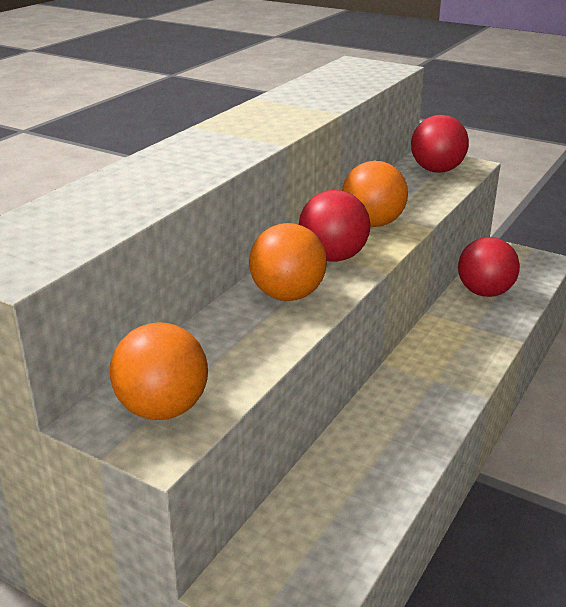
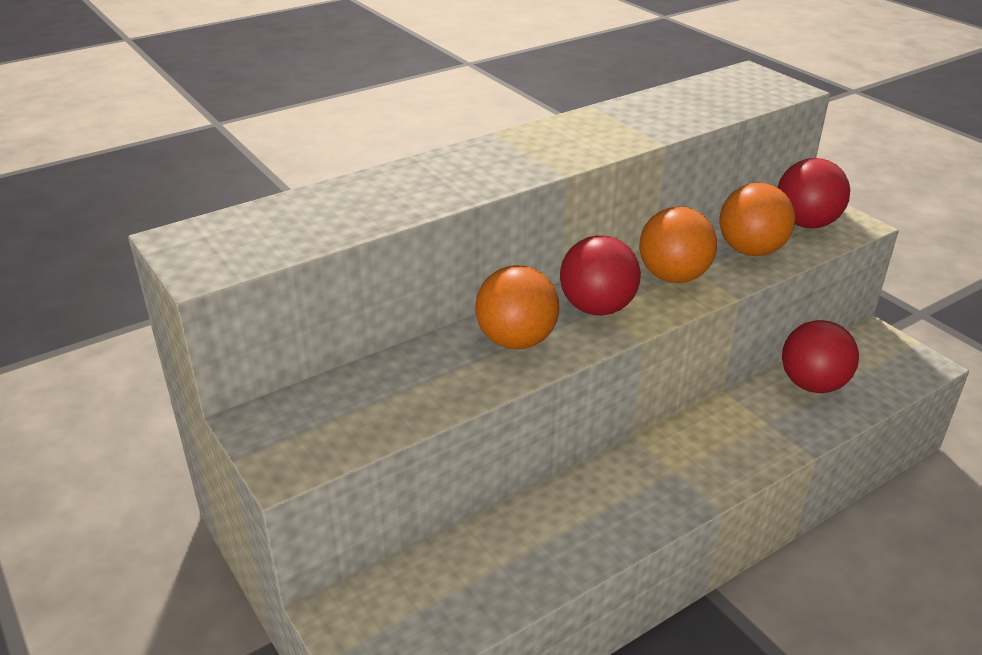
camera: 25 degrees right, 5 degrees up
(163, 409) = (314, 429): orange ball -> orange ball (751, 250)

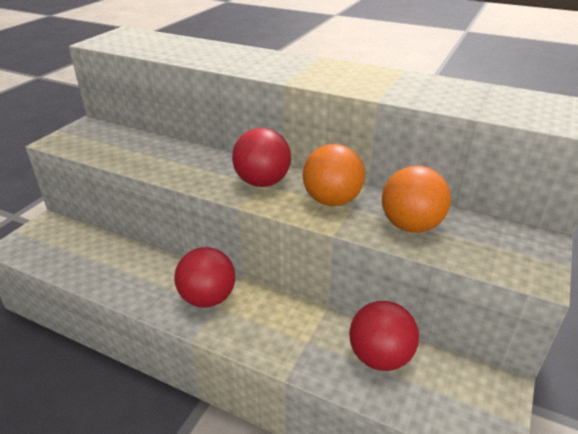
camera: 60 degrees right, 0 degrees up
(516, 341) = (202, 166): orange ball -> none
(806, 223) = (494, 244): red ball -> red ball (208, 298)

